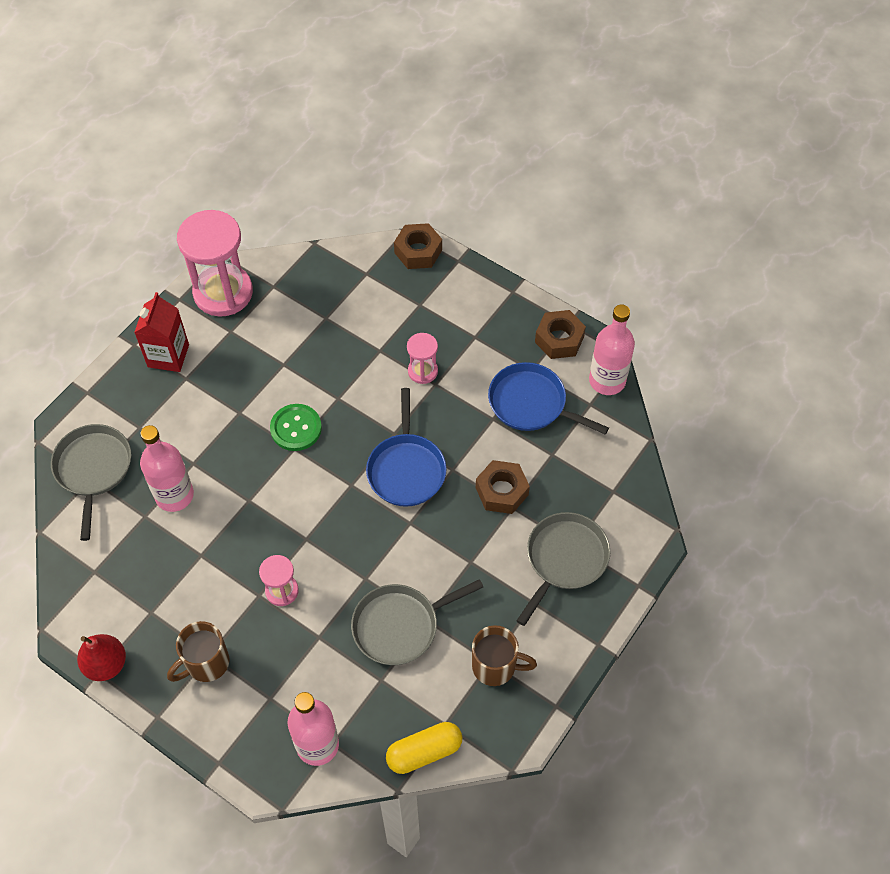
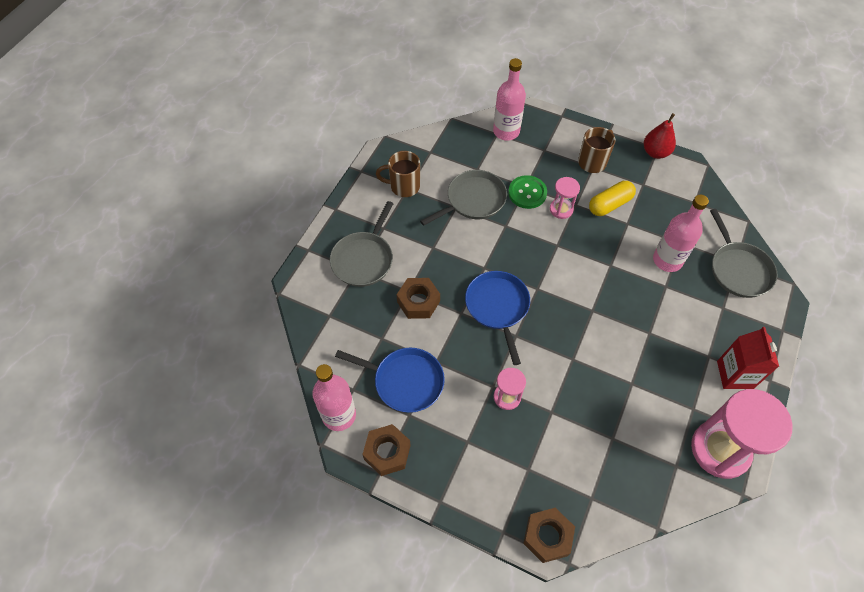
camera: 170 degrees right, 0 degrees up
(296, 428) = (597, 326): green button -> green button (527, 193)
(424, 752) = (440, 137): yellow capsule -> yellow capsule (610, 205)

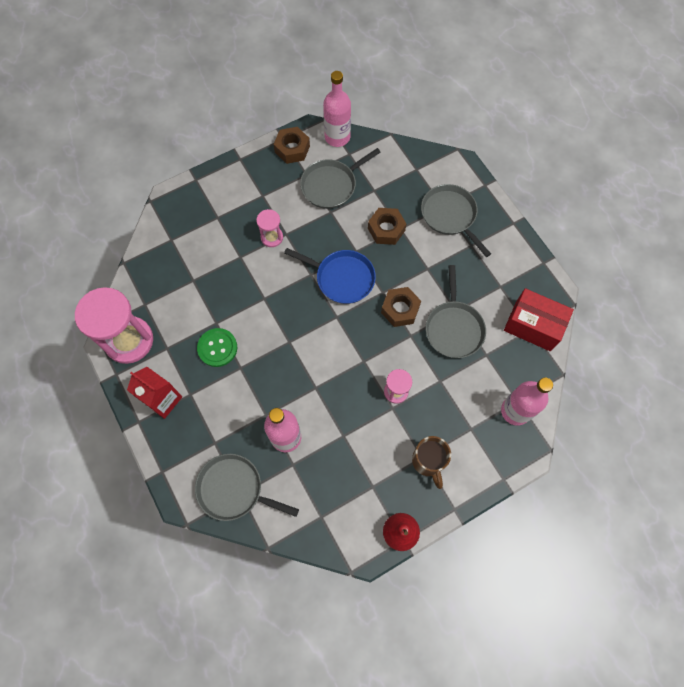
camera: 125 degrees right, 10 degrees up
(403, 186) = (504, 284): brown mug -> none
(405, 381) = (331, 185): blue pan -> grey pan
(426, 152) = (533, 326): none -> red box
(527, 193) = (432, 377): green button -> green button (217, 348)
(547, 537) = (173, 200): brown nut -> brown nut (400, 309)
(610, 205) = (372, 437): yellow capsule -> none

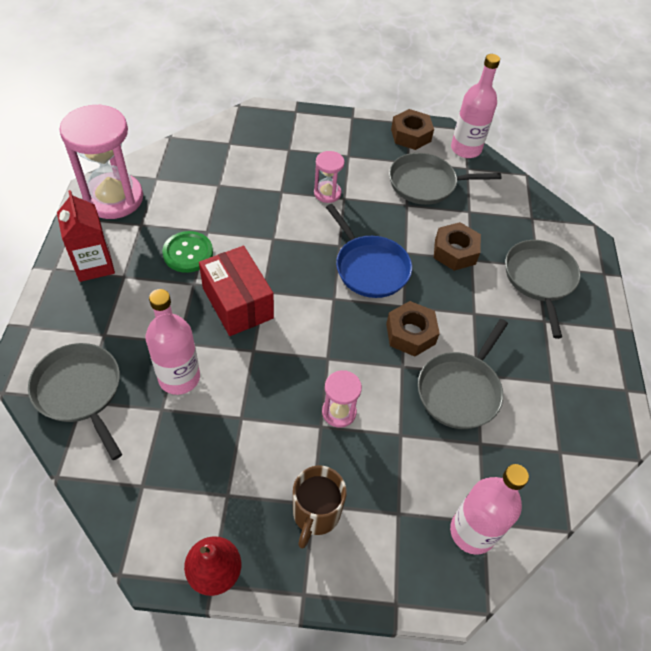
camera: 30 degrees right, 15 degrees down
(533, 326) = (565, 449): red box -> red box (238, 303)

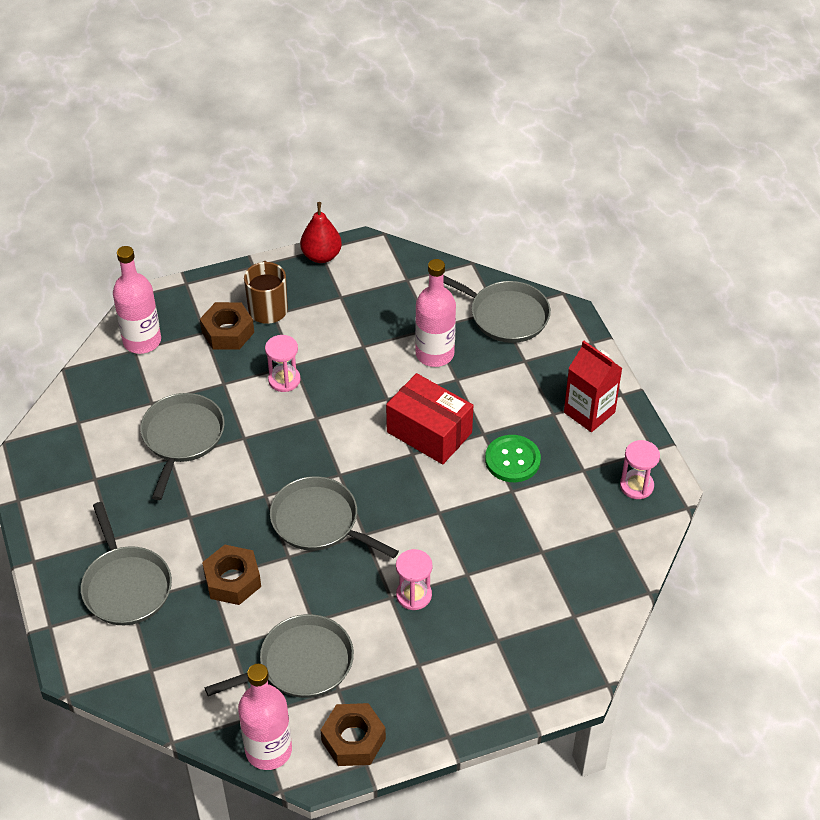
camera: 160 degrees right, 5 degrees down
(114, 198) = (636, 486): pink hourglass -> pink hourglass, size x0.49
(370, 268) = (319, 522): blue pan -> grey pan
(410, 333) = (248, 470): brown nut -> brown nut (228, 332)

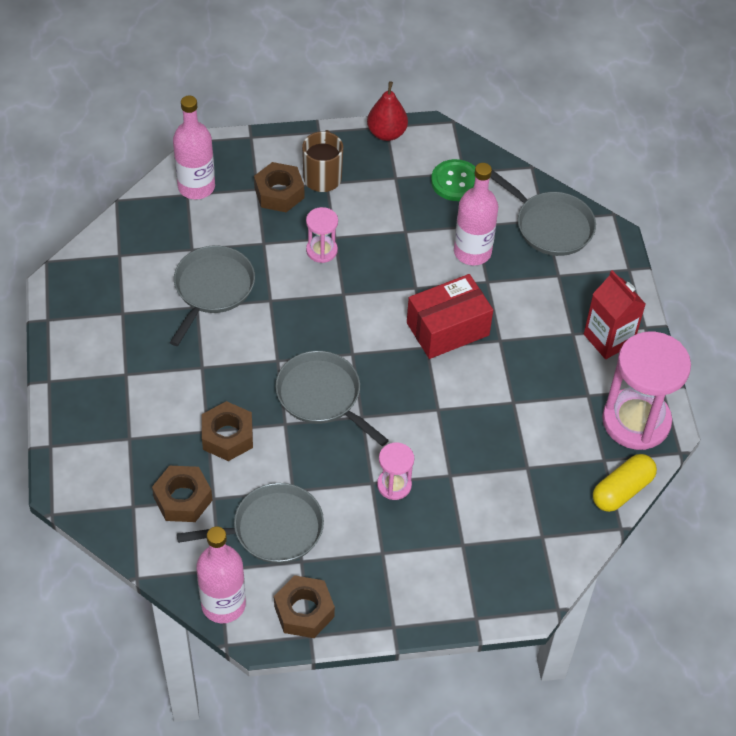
camera: 10 degrees right, 5 degrees up
(126, 586) = (128, 422): grey pan -> none
(201, 652) = (183, 499): none -> brown nut
(429, 432) = (447, 329): red box -> red box turned 75 degrees counterclockwise
(512, 460) = (521, 372): green button -> green button (456, 182)
(636, 486) = (636, 421): pink hourglass -> pink hourglass, size x2.05
(640, 555) = (622, 490): none -> yellow capsule

